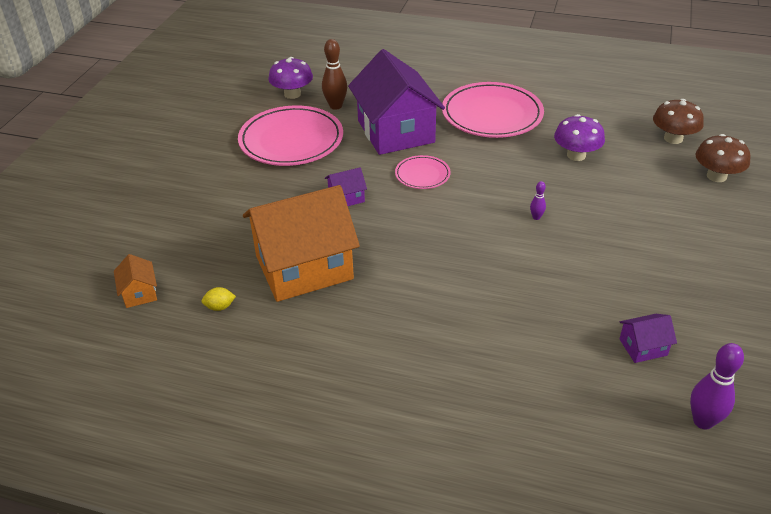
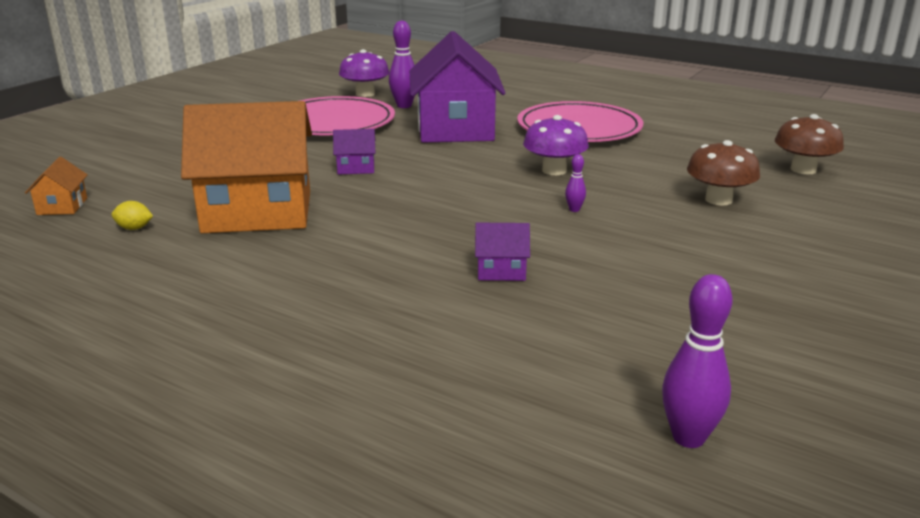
camera: 15 degrees right, 15 degrees down
(335, 106) = (404, 106): brown bowling pin -> purple bowling pin
(422, 175) = (459, 162): pink plate -> none
(576, 155) = (662, 168): purple mushroom -> purple mushroom (554, 170)
(643, 347) = (642, 344): purple house -> purple house (501, 270)
(716, 176) = (847, 206): brown mushroom -> brown mushroom (718, 200)

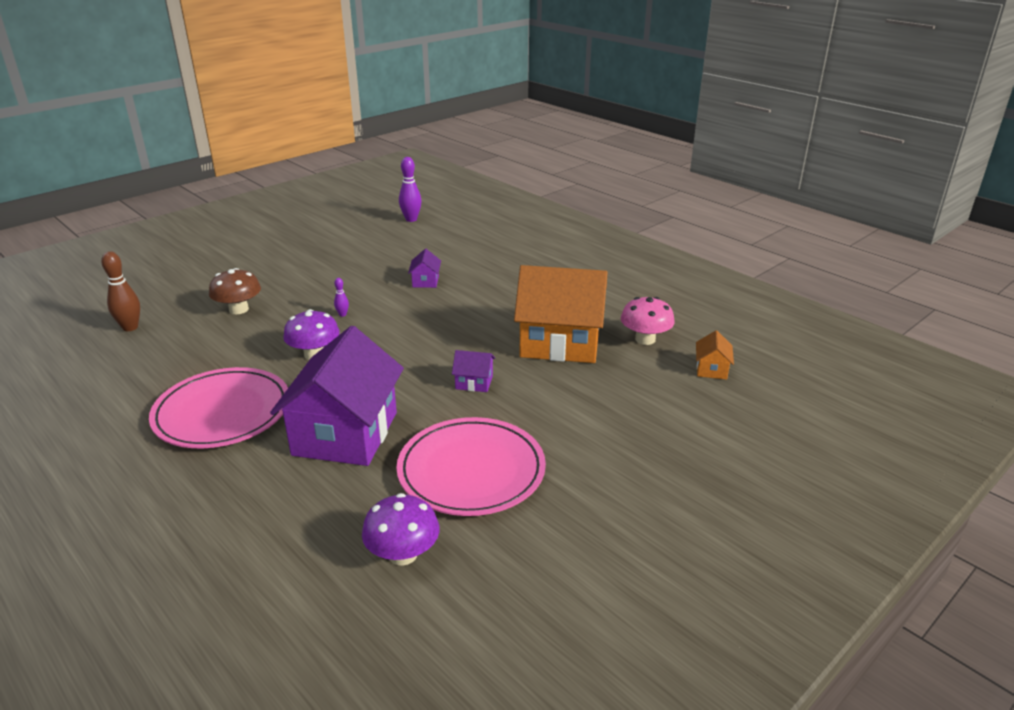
camera: 165 degrees left, 5 degrees up
(134, 228) = (645, 339): yellow lemon -> pink mushroom
(404, 106) = (368, 502): purple bowling pin -> none
(501, 270) = (425, 281): purple house -> purple house turned 75 degrees clockwise
(803, 169) = (130, 327): brown mushroom -> brown bowling pin

